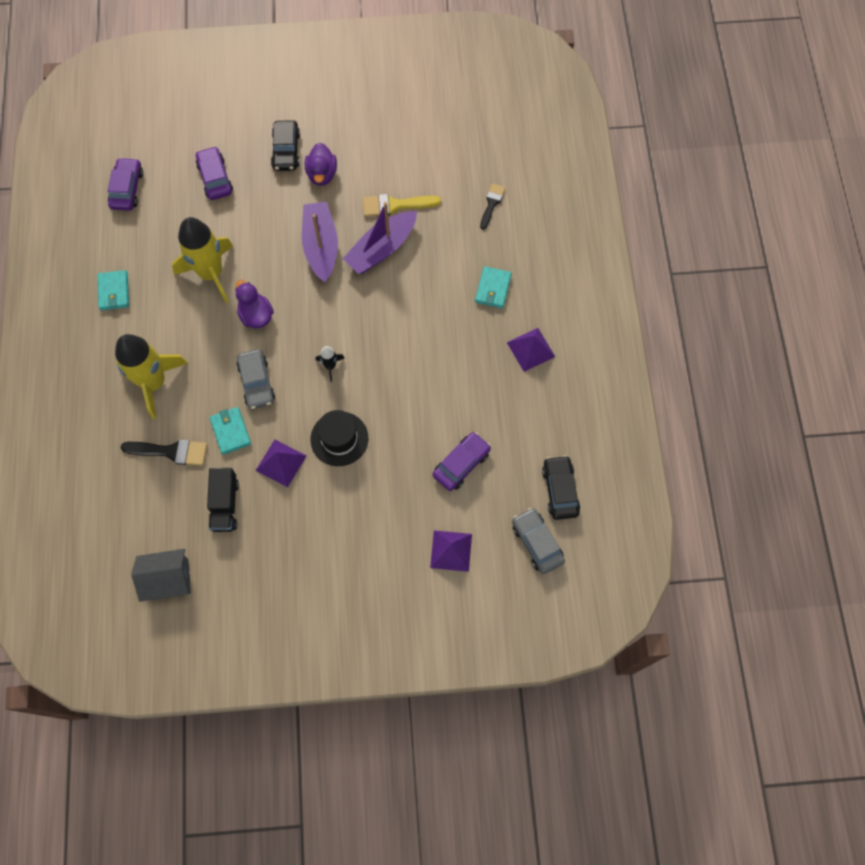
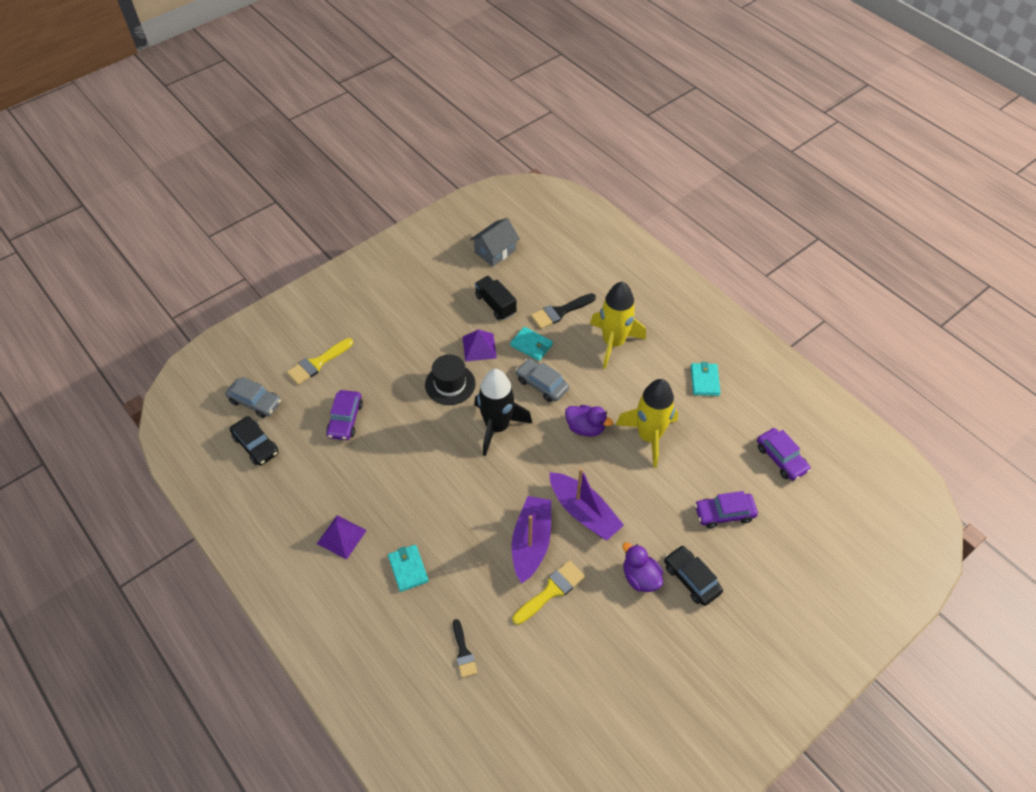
camera: 145 degrees right, 15 degrees down
(114, 291) = (704, 381): turquoise wallet -> turquoise wallet turned 45 degrees clockwise
(215, 178) = (724, 513): purple car -> purple car turned 135 degrees clockwise
(330, 366) = (497, 427): black rocket -> black rocket, size x2.32
(451, 550) = (317, 363): purple pyramid -> yellow brush

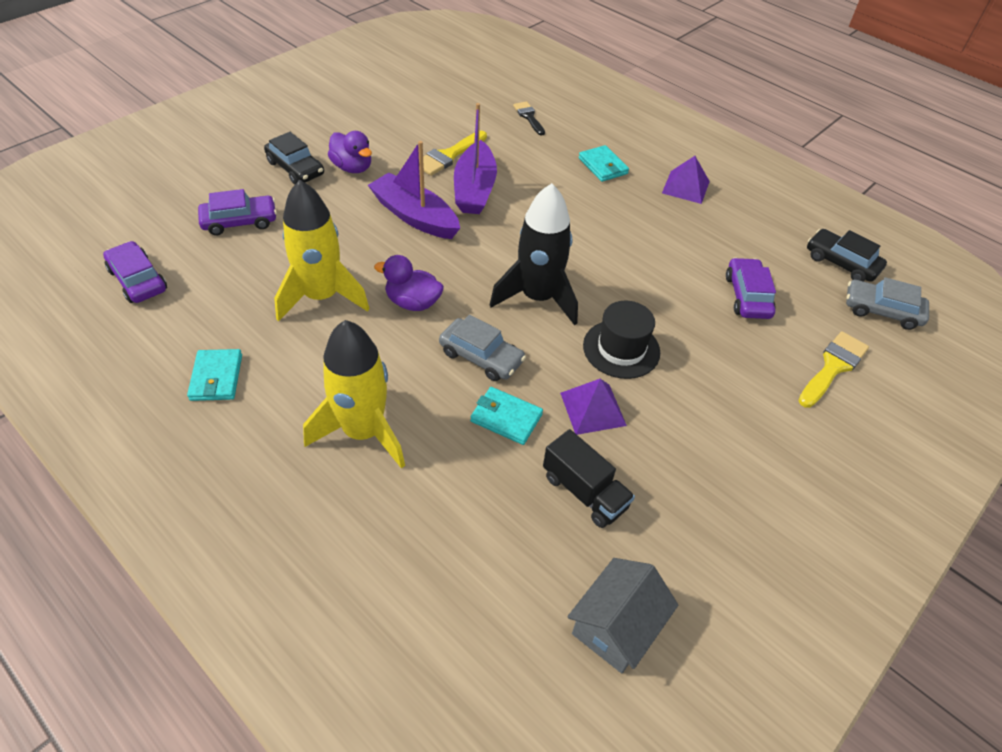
camera: 170 degrees right, 5 degrees down
(560, 312) = (461, 485): black brush -> none

